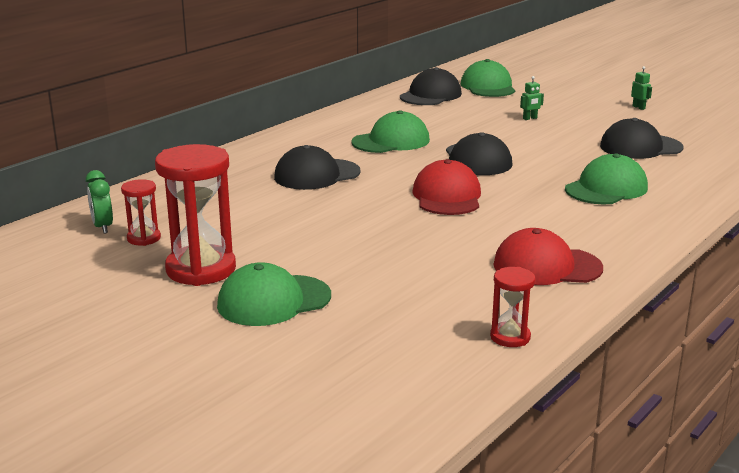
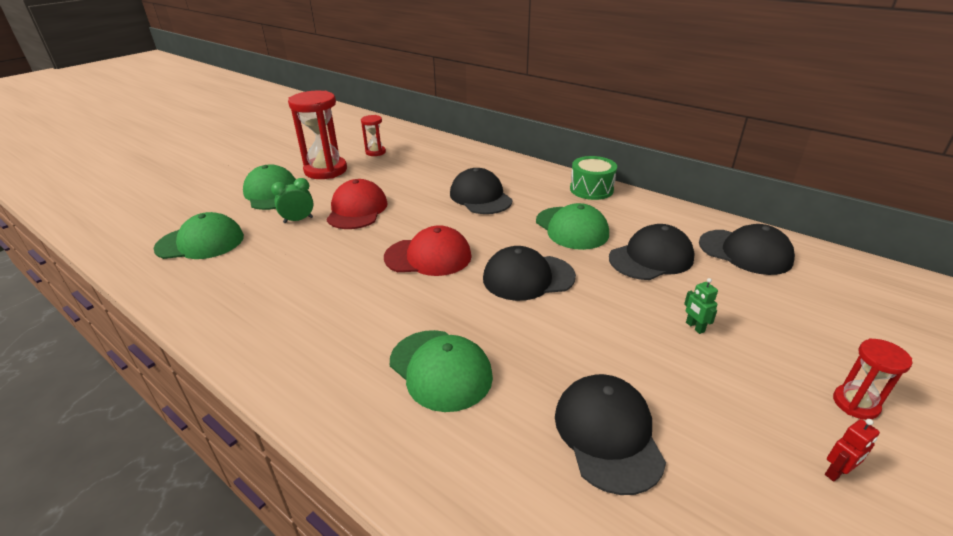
camera: 90 degrees right, 10 degrees up
(102, 227) = (395, 141): green clock -> green clock (298, 220)
(309, 129) = (591, 189): none -> green drum
(441, 120) = (651, 258): none -> black cap
(488, 87) = (822, 298): green cap -> green cap (200, 242)
(510, 337) = (162, 277): red hourglass -> red hourglass (855, 404)
(547, 266) = (262, 304): red cap -> red cap (357, 210)
(639, 107) = (837, 472): green robot -> red robot

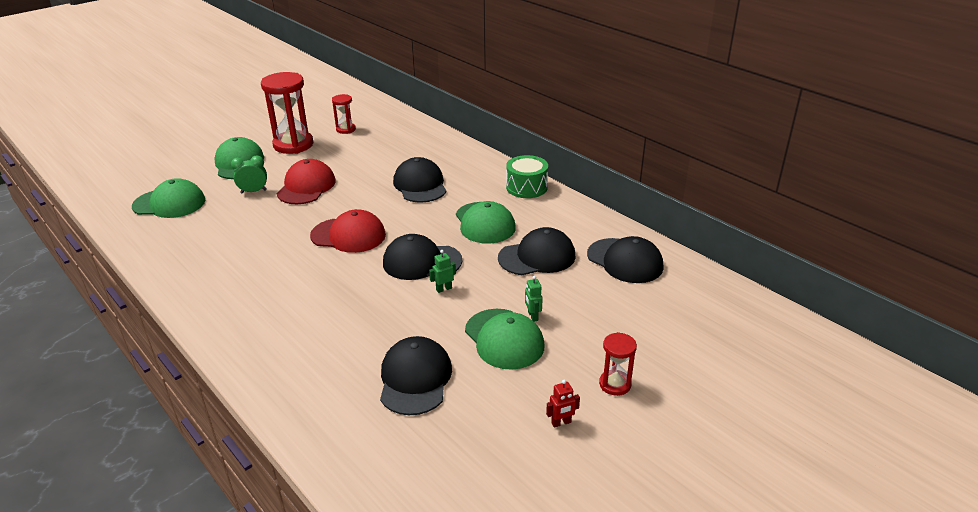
camera: 10 degrees right, 0 degrees up
(440, 369) = (318, 322): green cap -> green cap (504, 339)
(572, 306) = (444, 289): none -> green robot

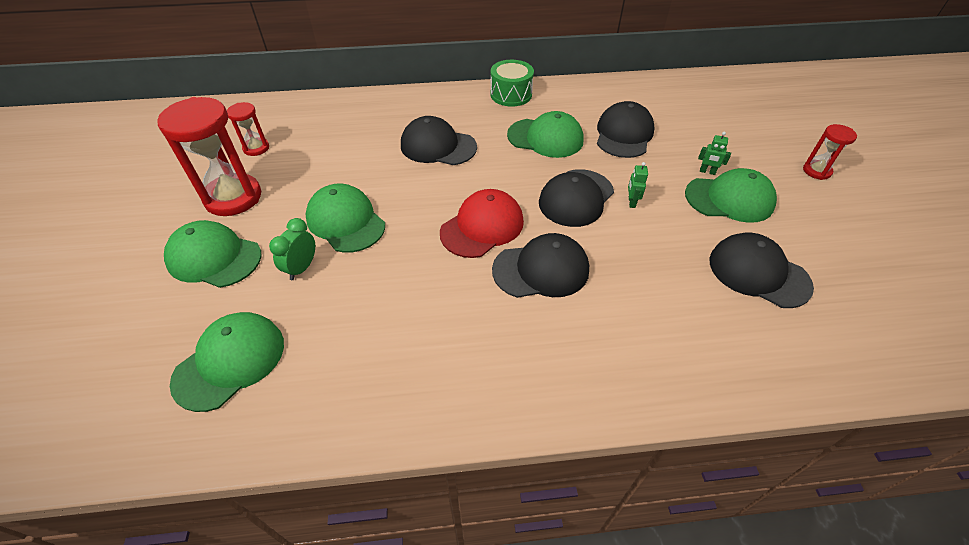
camera: 55 degrees left, 15 degrees up
(306, 187) = (345, 221): red cap -> green cap
(561, 423) = (852, 215): red robot -> none
(625, 261) = (664, 99): black cap -> black cap (541, 270)

